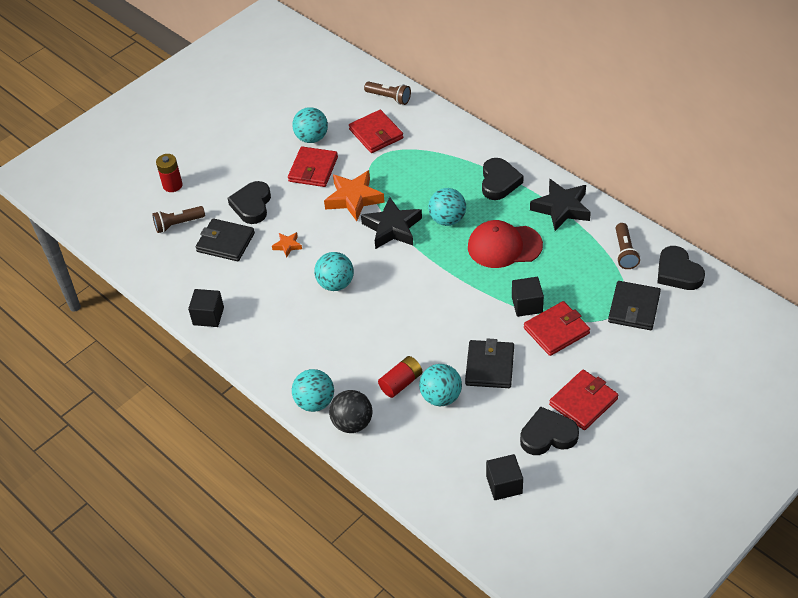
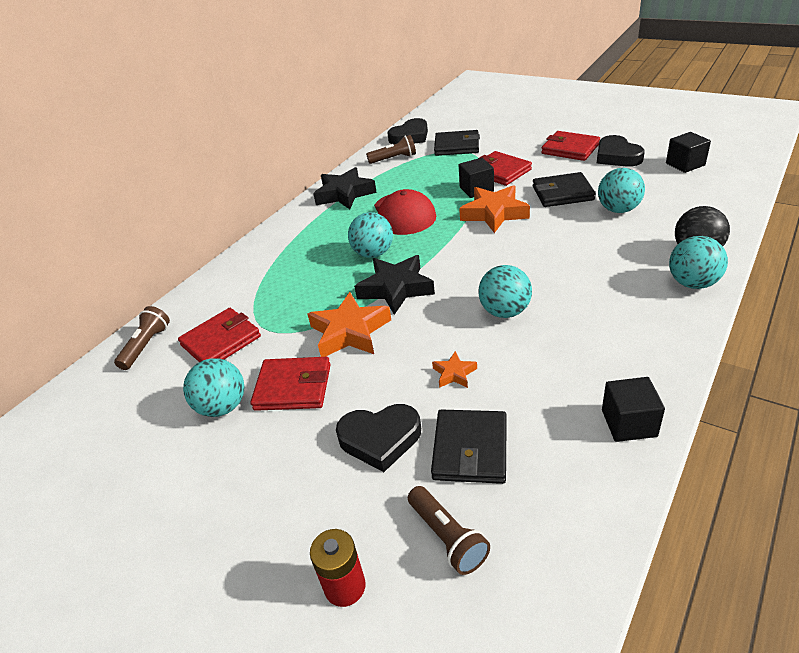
camera: 100 degrees left, 10 degrees down
(401, 383) = (619, 234): red battery -> none
(475, 308) = (494, 213): none -> orange star
(499, 182) = (310, 233): black heart -> none

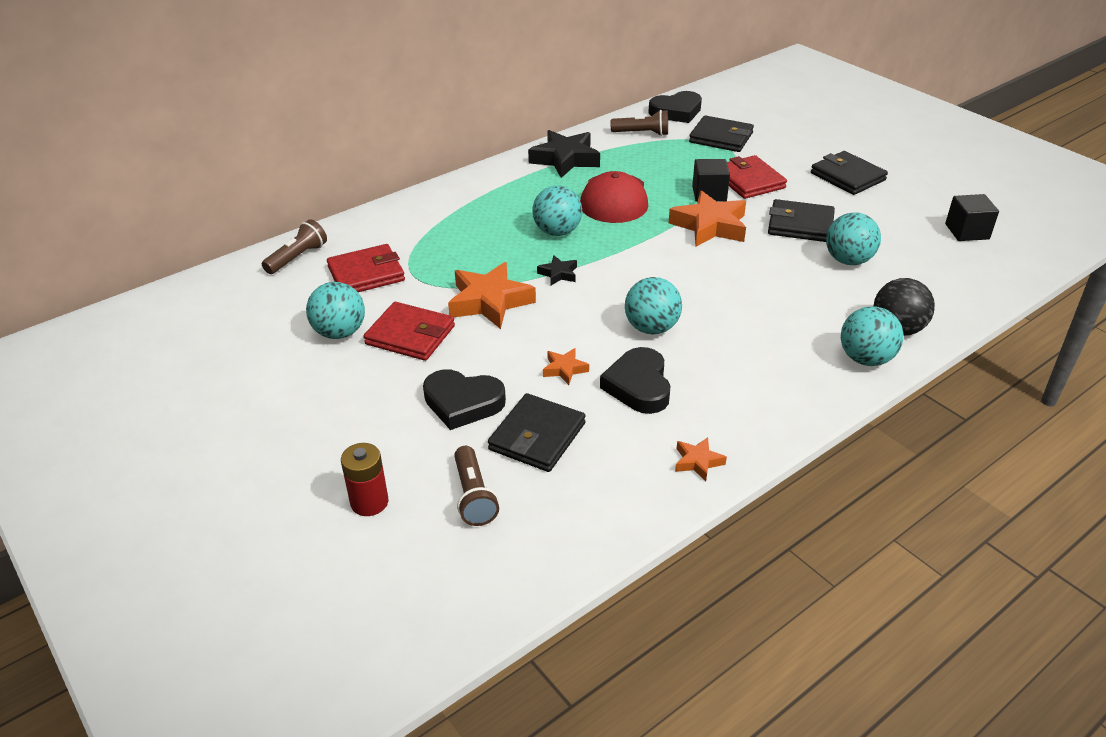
camera: 15 degrees right, 0 degrees up
(396, 289) = (558, 274): black star -> black star, size x0.49
(570, 149) = (847, 176): red wallet -> black wallet
(617, 156) = (895, 200): black heart -> black heart (638, 386)
(629, 423) = (697, 462): black cube -> orange star

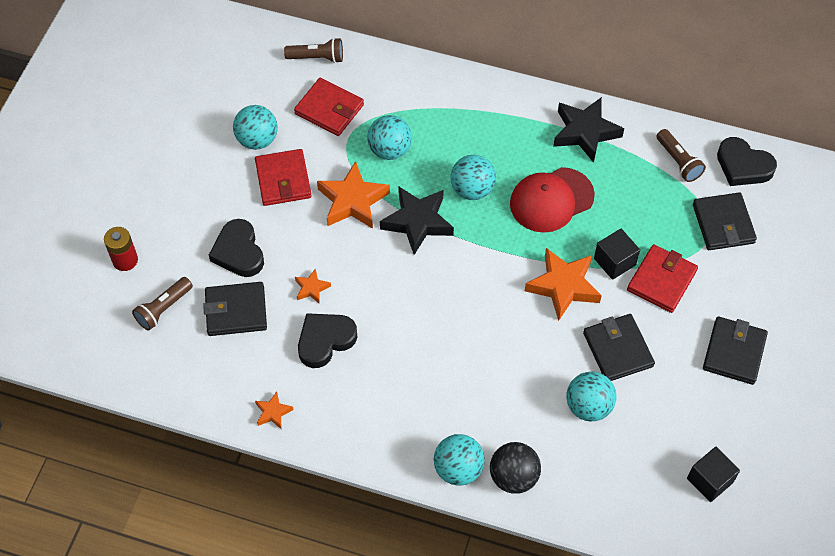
camera: 55 degrees right, 20 degrees up
(558, 274) = (417, 222): black star -> black star, size x2.05
(651, 328) = (395, 315): turquoise ball -> turquoise ball (389, 150)

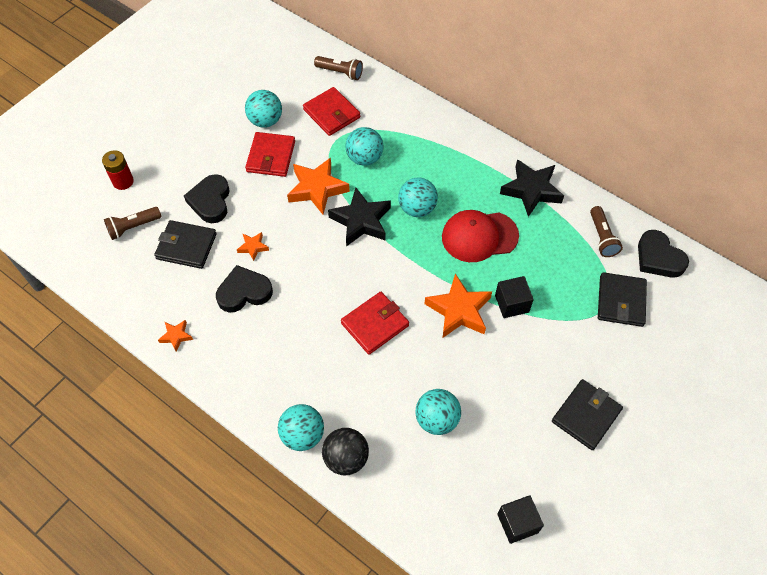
camera: 20 degrees right, 0 degrees up
(618, 349) = (483, 379): black wallet -> none
(661, 280) = (546, 332): red wallet -> red wallet (375, 324)

